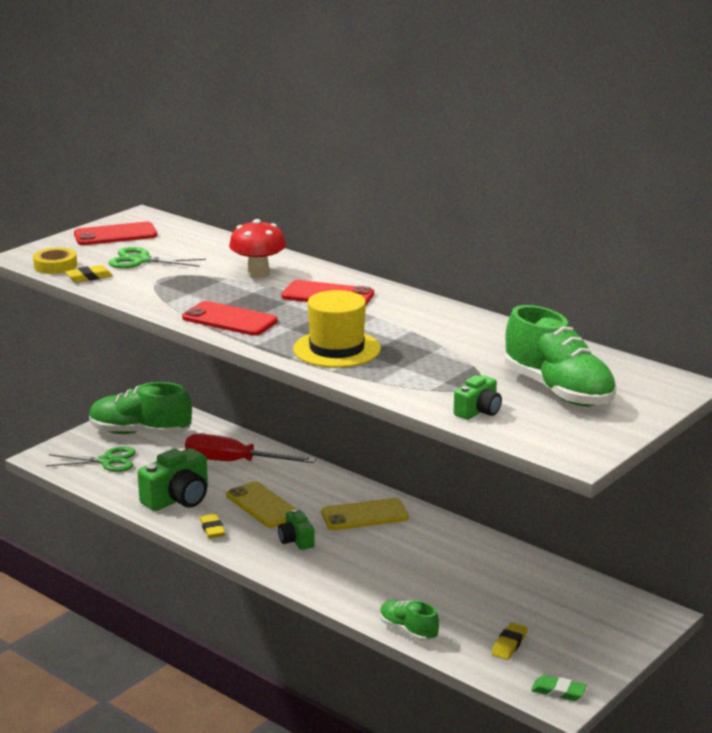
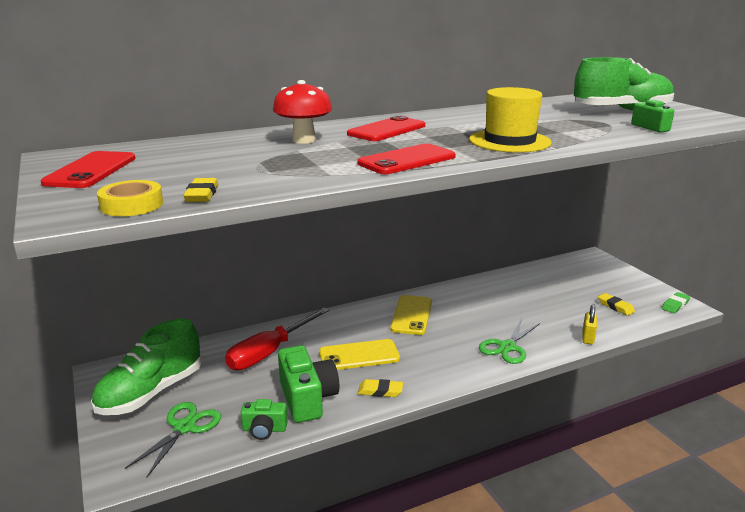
camera: 65 degrees left, 0 degrees up
(141, 260) = (192, 170): green scissors -> green scissors (507, 347)
(296, 540) = (429, 353): green camera -> green camera (264, 429)
(408, 631) = (587, 338): green shoe -> yellow padlock

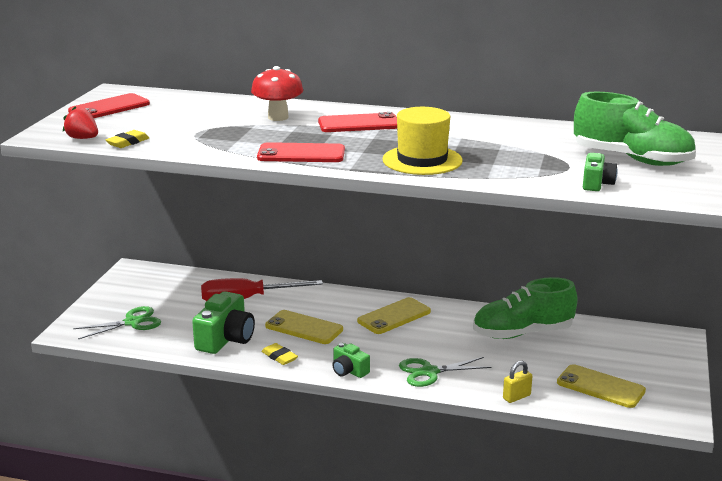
camera: 40 degrees right, 0 degrees up
(132, 205) = (83, 138): yellow tape -> red strawberry
(151, 392) = (141, 293): green shoe -> green shoe (522, 333)
(264, 429) = (173, 345): green camera -> green camera (349, 371)
(615, 306) = (600, 387): yellow eraser -> yellow phone
(675, 305) = (671, 412): green eraser -> none

